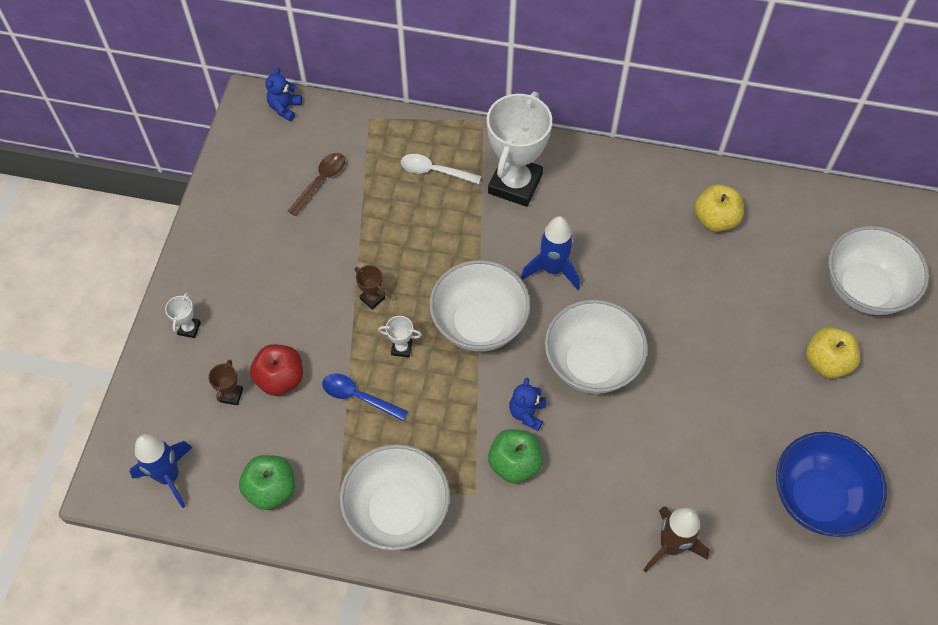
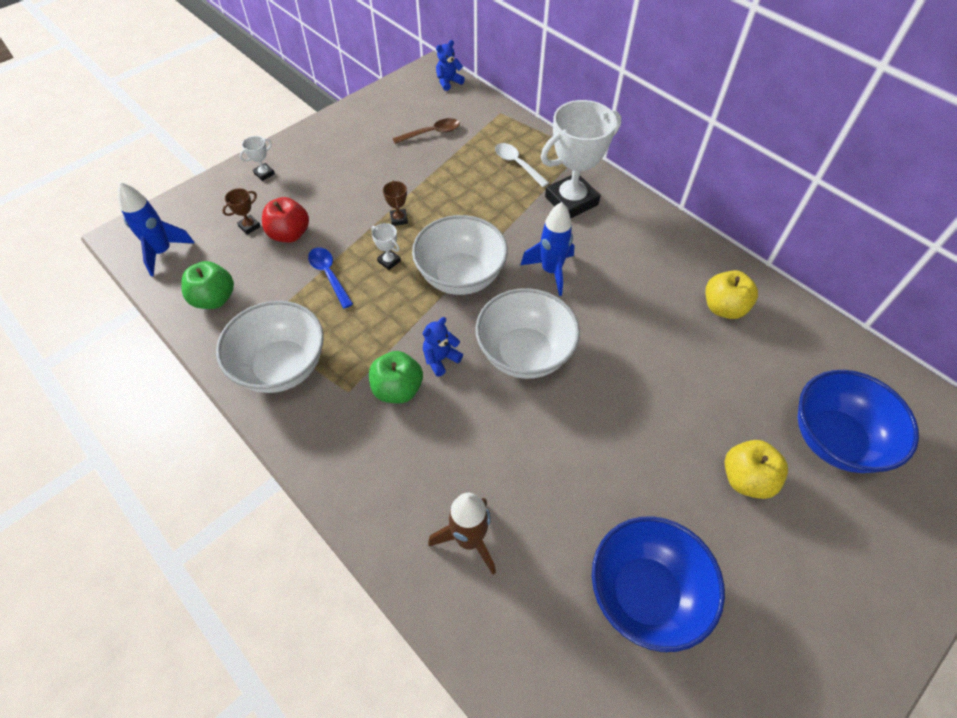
camera: 35 degrees right, 5 degrees down
(864, 288) = (834, 439): white bowl -> blue bowl

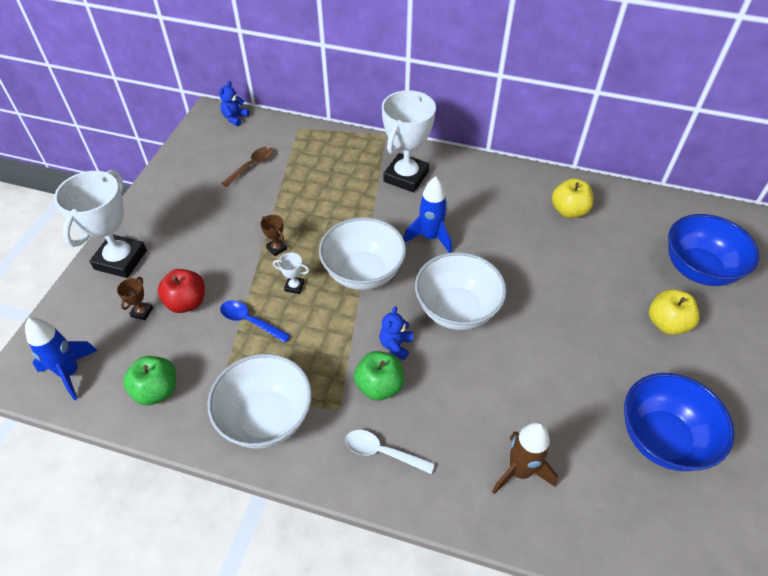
camera: 30 degrees left, 5 degrees down
(264, 174) = (121, 260): white trophy -> white trophy, size x2.48
(517, 164) = (343, 164): white spoon -> white spoon (383, 452)

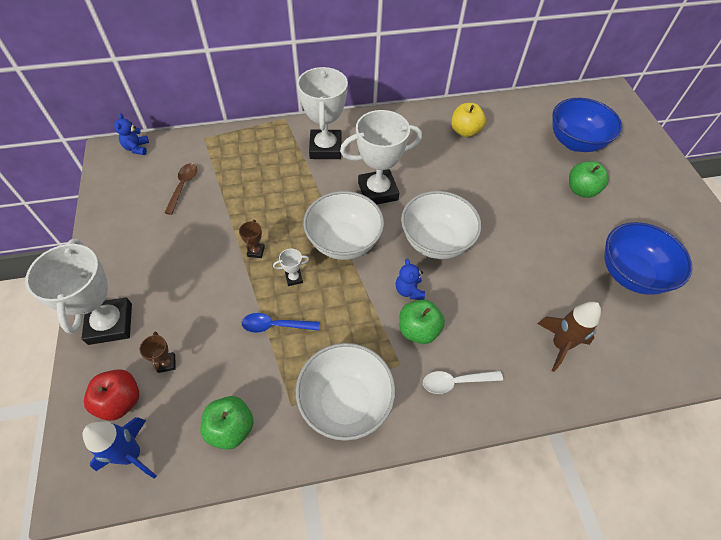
camera: 30 degrees left, 5 degrees up
(186, 302) = (205, 335): red apple -> red apple (120, 401)
(276, 248) = (256, 251): brown trophy -> brown trophy turned 75 degrees clockwise
(430, 237) = (378, 191): blue rocket -> white trophy
(666, 323) = (581, 190): yellow apple -> green apple

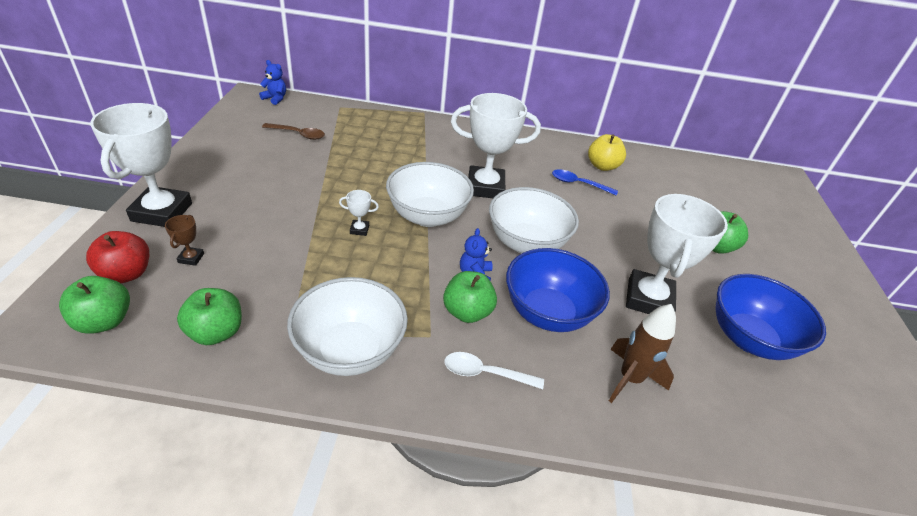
camera: 15 degrees right, 15 degrees down
(132, 455) = (104, 321): blue rocket -> green apple
(137, 148) = (275, 98): blue teddy bear -> blue teddy bear turned 105 degrees clockwise
(183, 187) = (298, 134): brown spoon -> brown spoon turned 75 degrees clockwise
(256, 251) = (335, 198): brown trophy -> none
(275, 325) = (317, 261): blue spoon -> blue spoon (579, 184)
(325, 148) = (451, 142): white trophy -> white trophy (648, 299)
(575, 142) = (724, 205): blue bowl -> blue bowl (548, 313)

